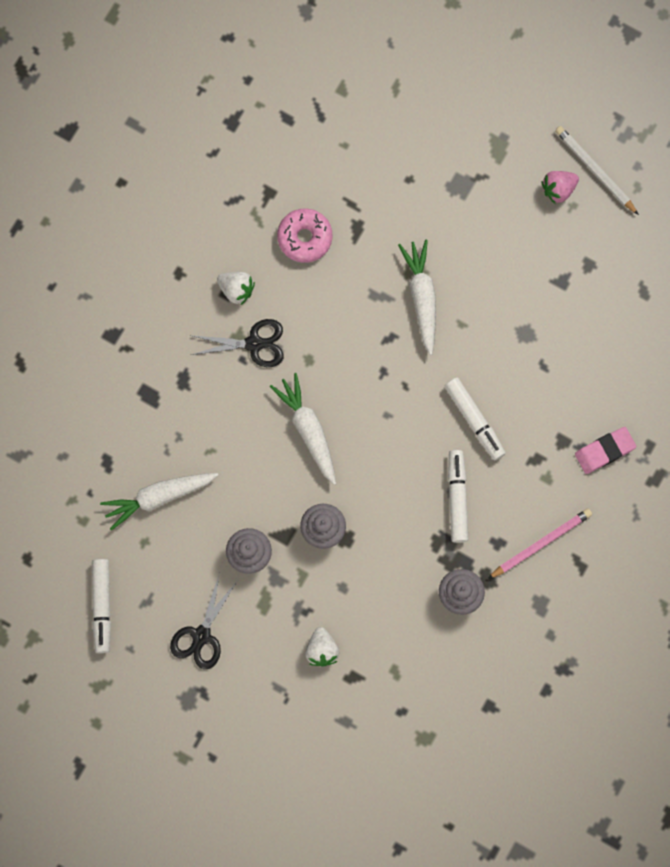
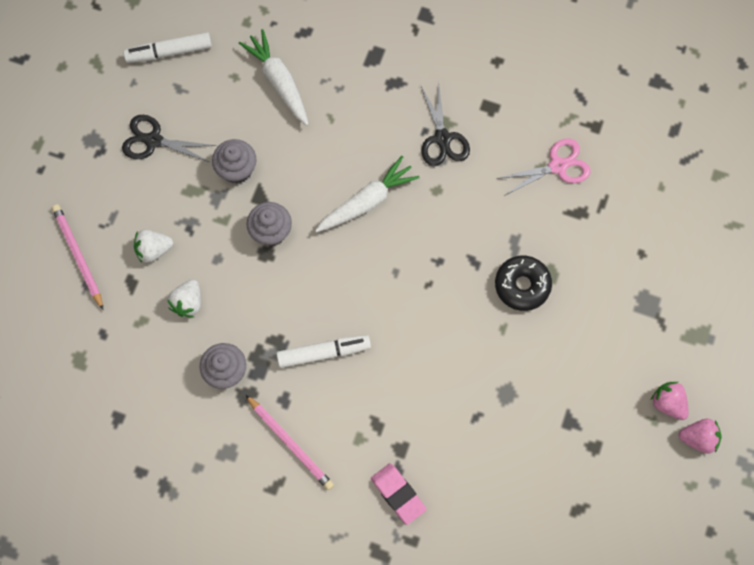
camera: 80 degrees right, 5 degrees down
(236, 290) = (492, 114): white strawberry -> white strawberry (188, 303)
(305, 238) = (558, 166): pink donut -> pink scissors
(315, 727) = (78, 256): none -> pink pencil
(422, 297) = (522, 285): white carrot -> black donut
(474, 421) = (405, 357): white marker -> none
(595, 170) = (698, 438): white pencil -> pink strawberry

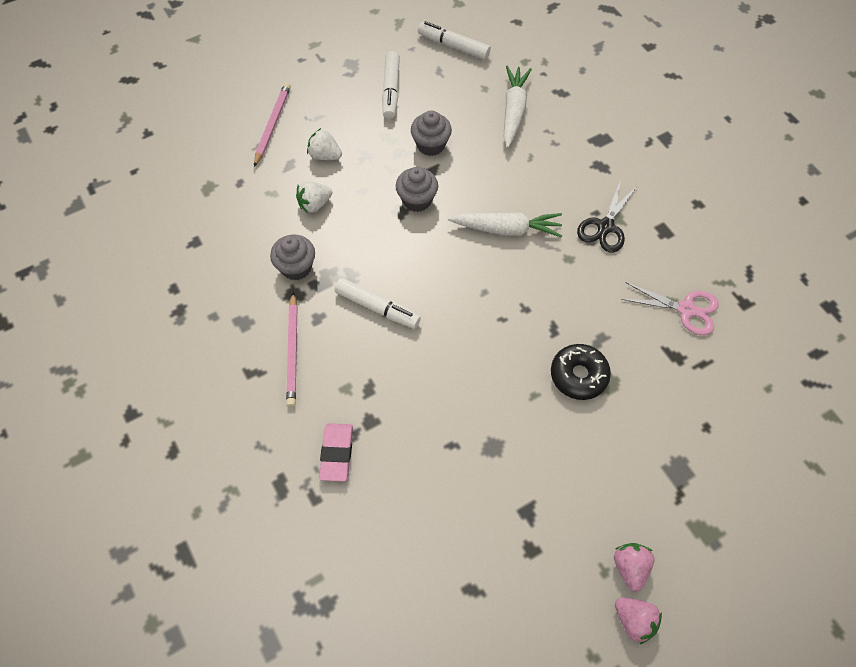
camera: 40 degrees right, 10 degrees down
(153, 140) = (391, 90): black scissors -> white marker

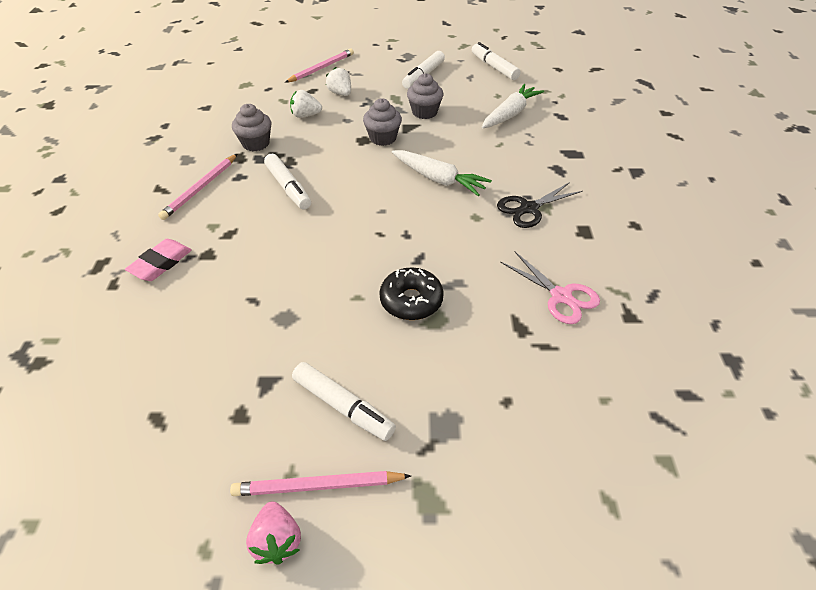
camera: 30 degrees right, 15 degrees down
(599, 498) = (343, 406): none -> white marker
(630, 567) = (318, 485): pink strawberry -> pink pencil

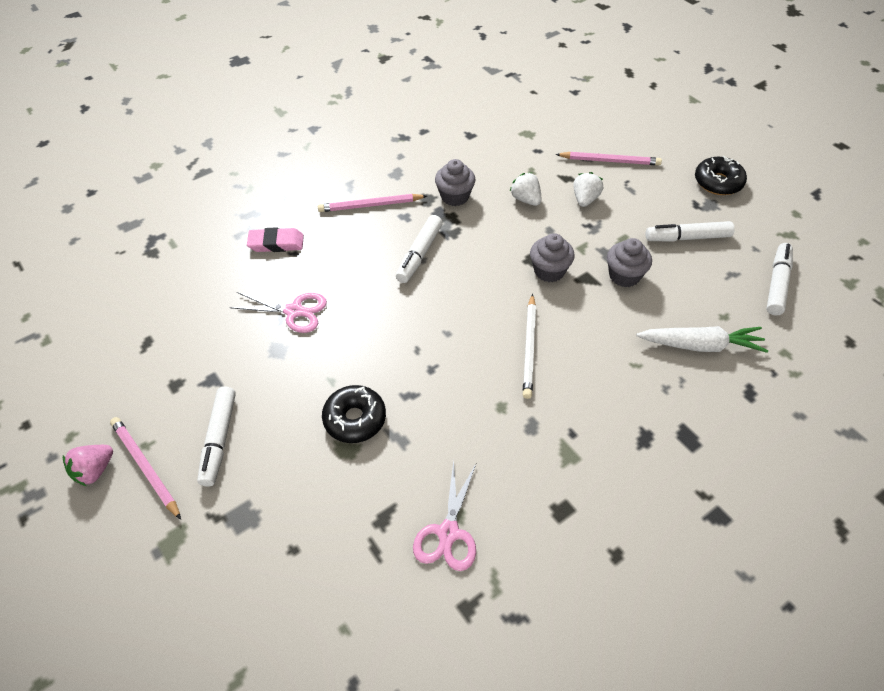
camera: 55 degrees right, 5 degrees up
(255, 287) = (294, 311): none -> pink scissors
(395, 44) = (718, 182): none -> black donut
(438, 179) = (529, 347): white carrot -> white pencil
(529, 208) = (553, 443): black scissors -> none

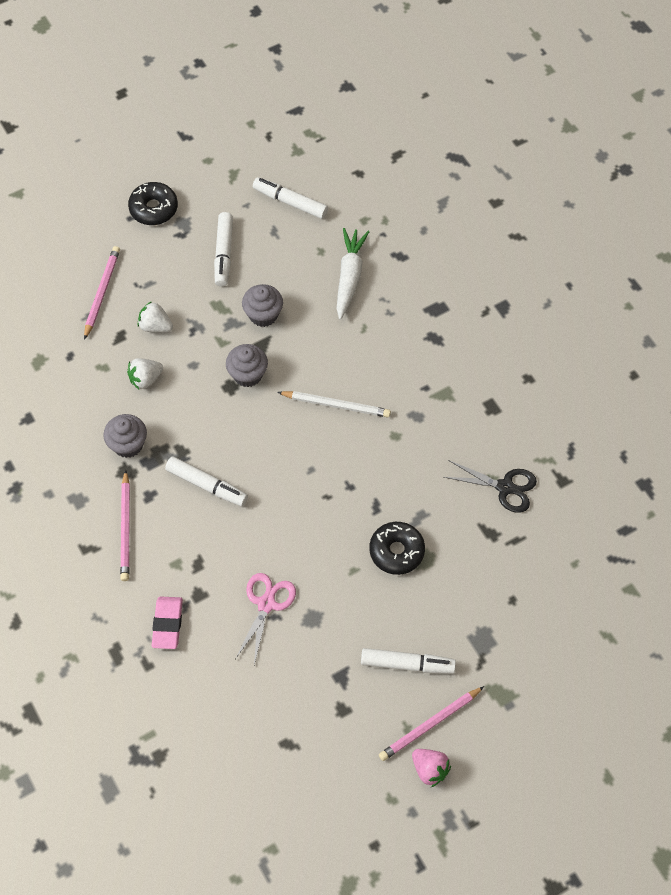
camera: 85 degrees left, 10 degrees up
(448, 533) = (505, 487): pink scissors -> black scissors

